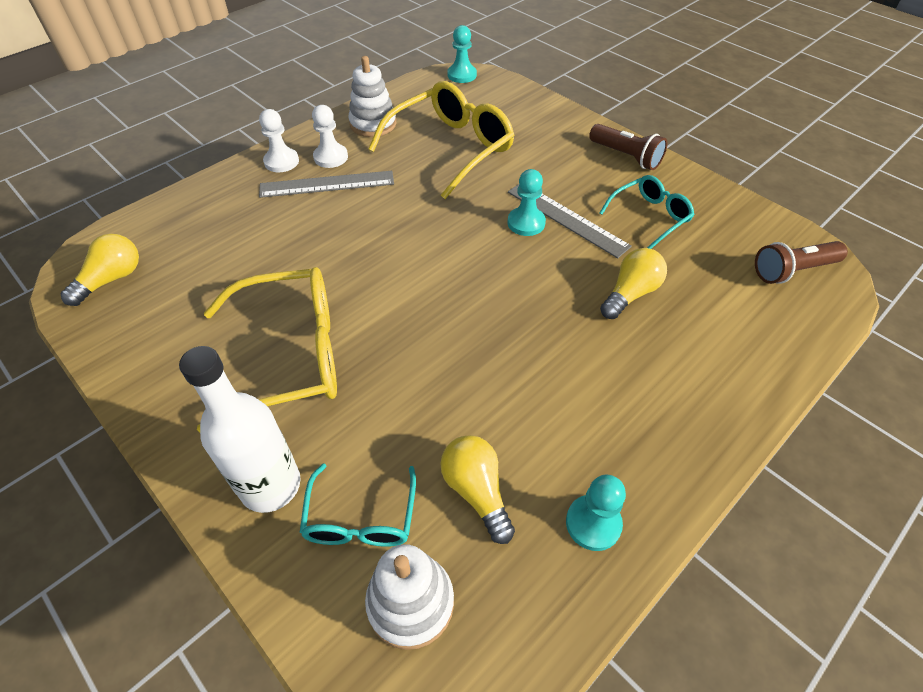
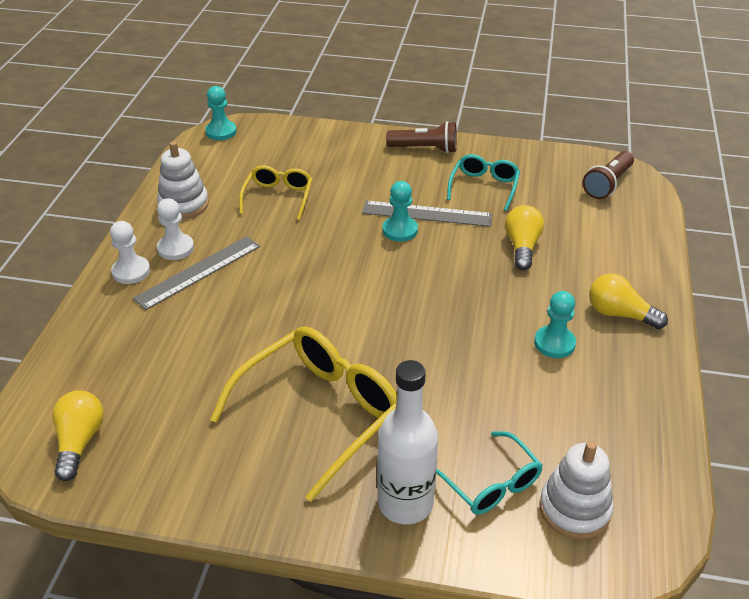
camera: 35 degrees left, 10 degrees down
(451, 148) = (278, 197): yellow glasses -> yellow glasses, size x0.55
(477, 491) = (548, 423): yellow light bulb -> yellow light bulb (619, 314)
(593, 523) = (634, 399): turquoise pawn -> turquoise pawn (554, 343)

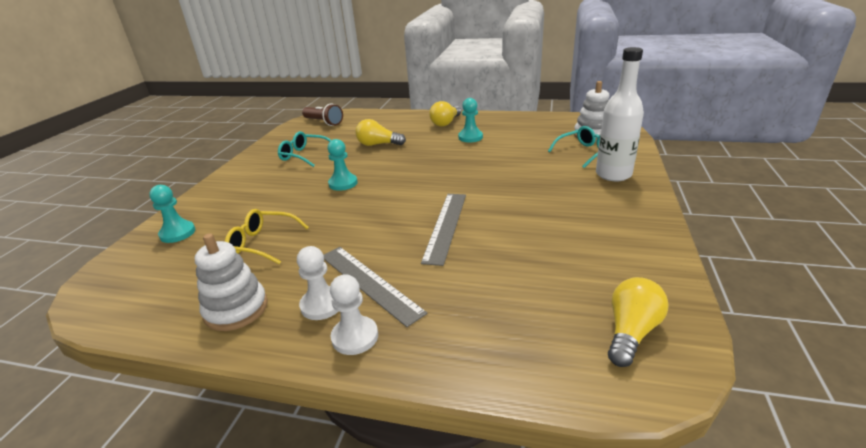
camera: 85 degrees left, 10 degrees down
(79, 442) = (631, 332): yellow light bulb -> yellow light bulb turned 120 degrees clockwise
(221, 132) = (93, 296): turquoise pawn -> turquoise pawn (177, 233)
(320, 412) = (548, 205): yellow glasses -> none
(425, 149) = (237, 176): brown flashlight -> none
(427, 214) = (327, 174): grey ruler -> grey ruler (446, 226)

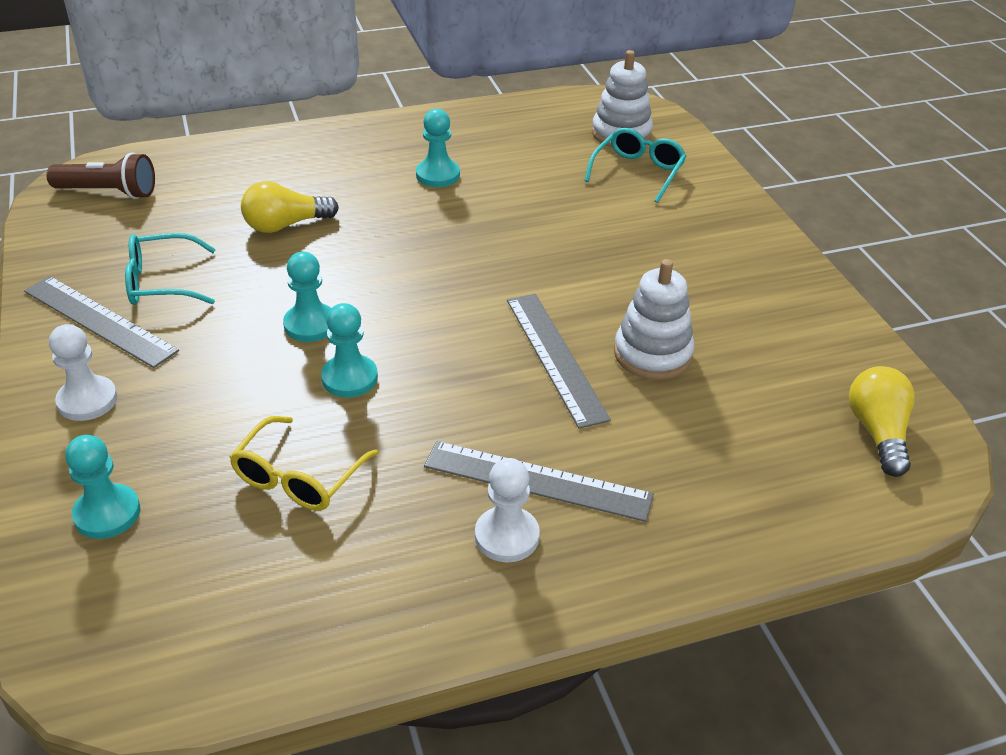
camera: 35 degrees left, 10 degrees up
(236, 309) = (388, 592): white stacking toy -> white stacking toy (652, 354)
(262, 243) = (298, 478): yellow glasses -> yellow glasses turned 45 degrees counterclockwise
(265, 163) = (99, 321): none -> grey ruler
(334, 209) = (349, 378): none -> turquoise pawn
(355, 337) = (596, 560): white pawn -> white pawn (87, 400)
(446, 123) = (364, 149): yellow light bulb -> none
(613, 174) = (703, 206): white bottle -> none

